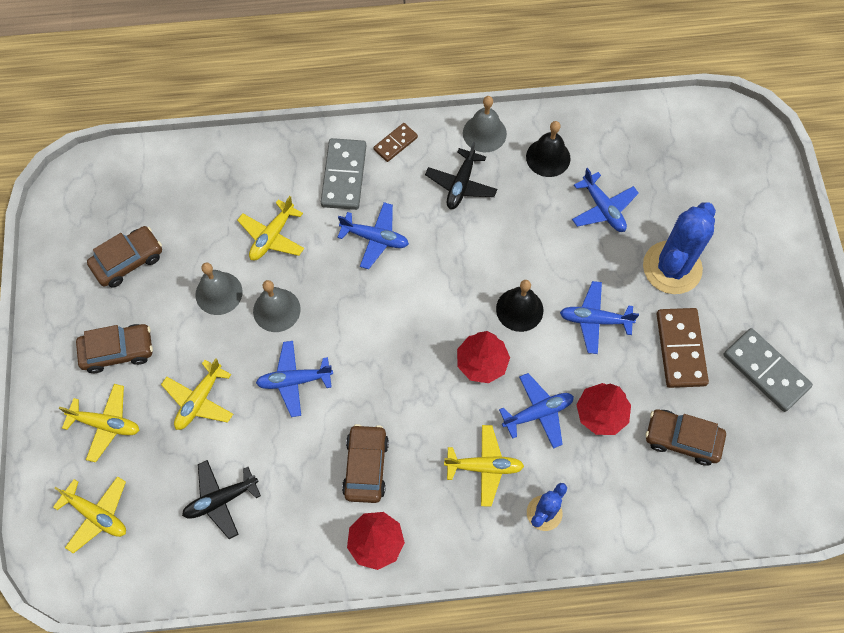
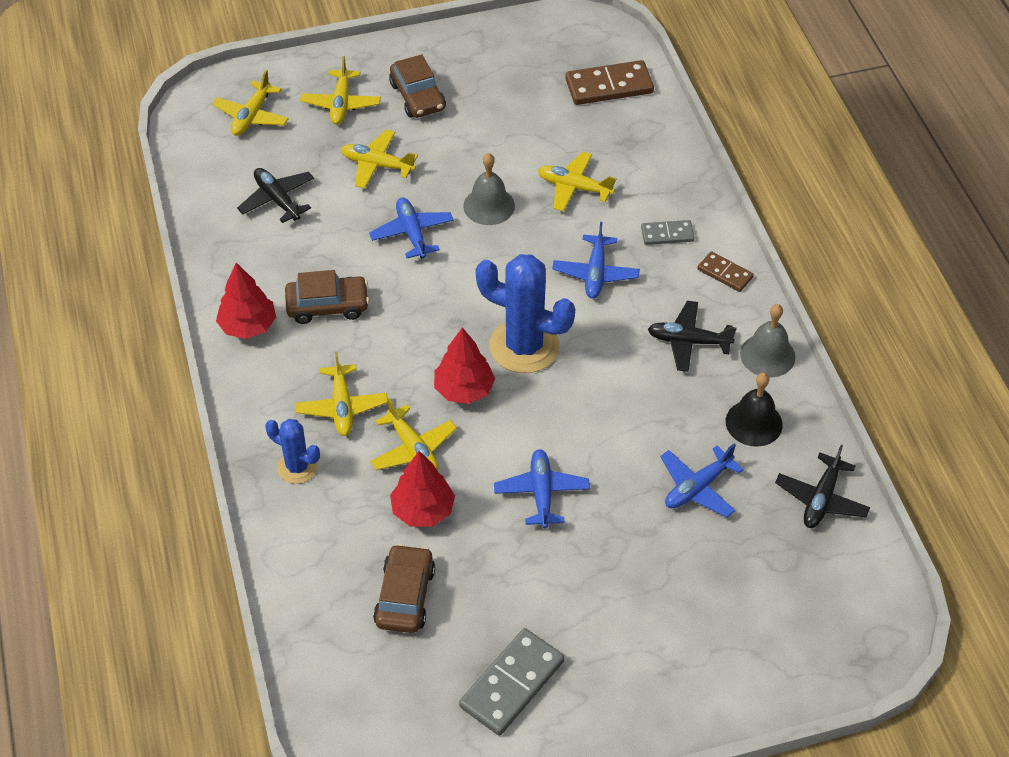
camera: 80 degrees right, 15 degrees down
(128, 261) = (517, 84): brown car -> none
(219, 293) = (497, 157): grey bell -> none
(344, 176) = (667, 234): grey domino -> grey domino, size x0.57
(519, 309) = (538, 417): black bell -> none
(538, 413) = (413, 449): blue plane -> yellow plane
(623, 130) = (821, 499): none -> black plane
(672, 267) = (633, 569): blue cactus -> blue cactus (524, 346)
(680, 349) = (522, 586): brown domino -> brown domino (609, 86)

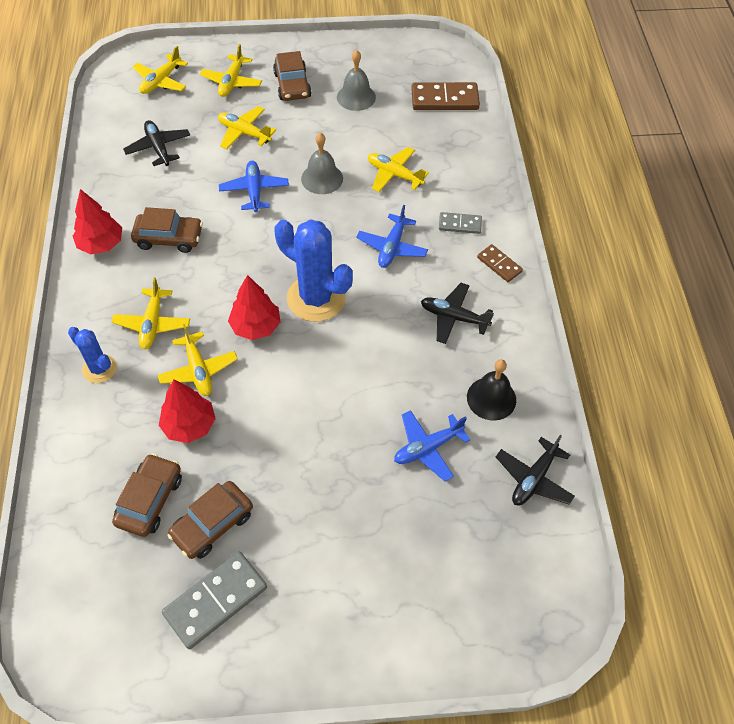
camera: 10 degrees right, 5 degrees up
(483, 608) = (212, 524): none -> brown car
(541, 493) = (293, 428): blue plane -> none
(767, 355) = (518, 340): grey bell -> grey bell (356, 97)

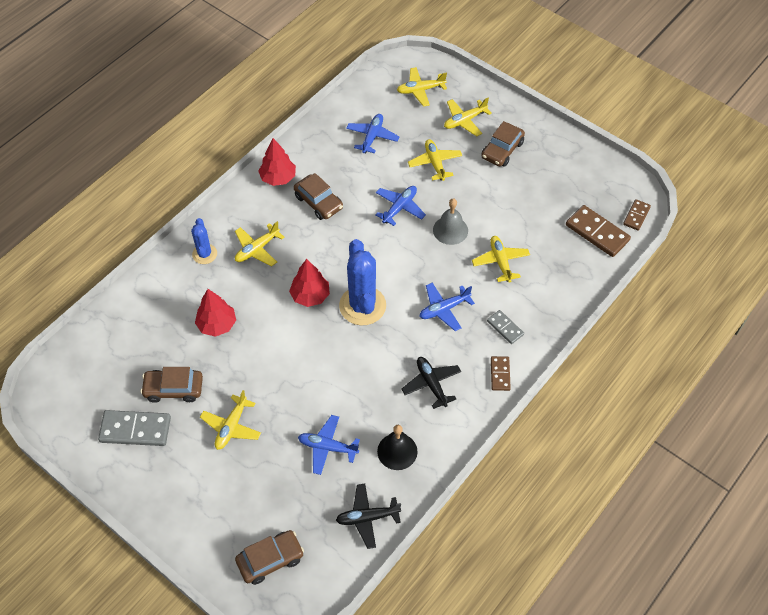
camera: 45 degrees right, 0 degrees up
(150, 500) = (157, 349): brown car -> brown car (270, 560)
(158, 148) = (372, 137): black plane -> blue plane
(198, 370) = (253, 296): yellow plane -> yellow plane (231, 427)
(356, 97) = (536, 188): grey bell -> none
(459, 67) = (636, 216): none -> brown domino

